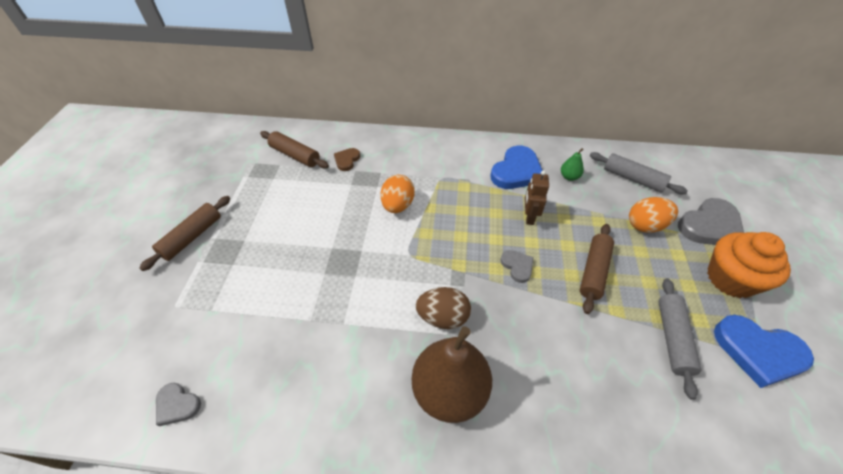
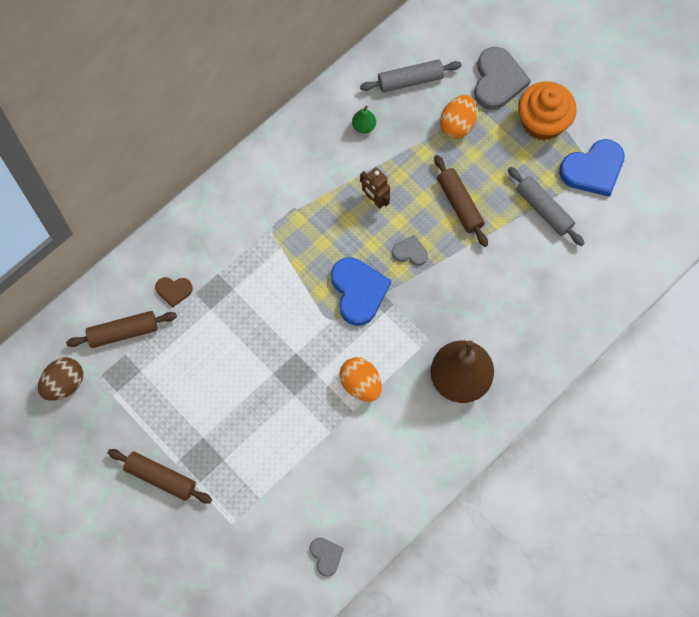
camera: 50 degrees left, 20 degrees up
(177, 405) = (326, 556): grey heart -> grey heart turned 90 degrees counterclockwise
(192, 237) = (161, 478): brown rolling pin -> brown rolling pin turned 45 degrees counterclockwise
(347, 160) = (174, 291): brown heart -> brown heart turned 60 degrees counterclockwise
(397, 205) = (272, 289): orange egg -> orange egg (360, 384)
(443, 317) = (405, 340): brown egg -> brown egg (64, 384)
(516, 171) = (320, 161): blue heart -> blue heart (358, 291)

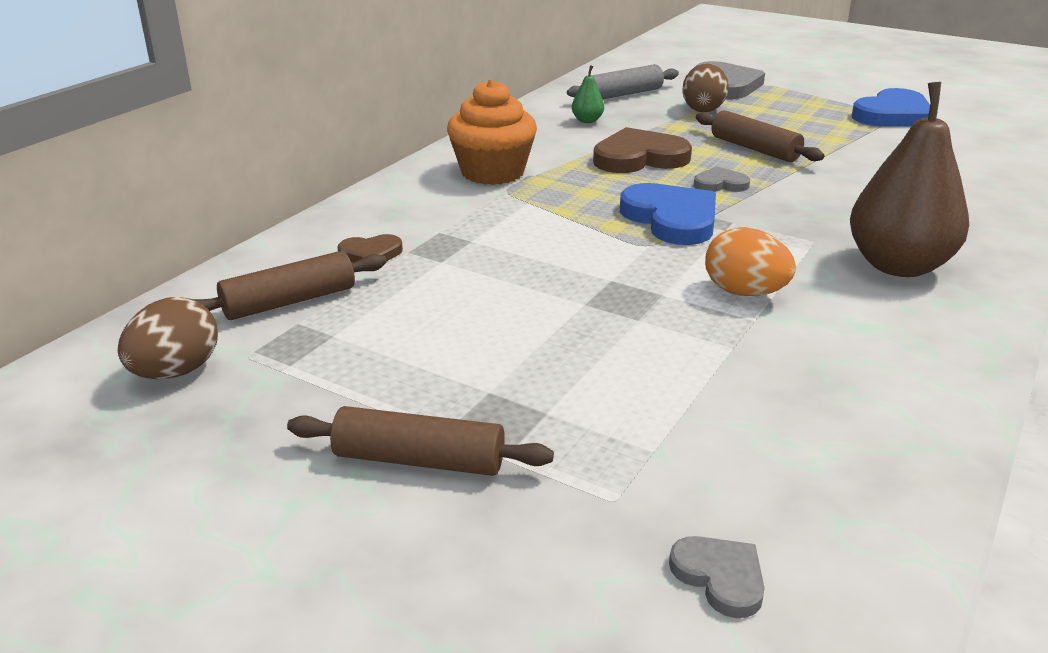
camera: 15 degrees left, 40 degrees down
(326, 556) = (862, 511): grey heart -> grey heart (720, 577)
(375, 199) = (639, 158): brown robot -> brown heart
(457, 125) = (703, 109): orange egg -> brown egg
(542, 122) = (801, 99): orange cupcake -> orange cupcake (492, 172)
(544, 210) = (865, 141): grey rolling pin -> none

